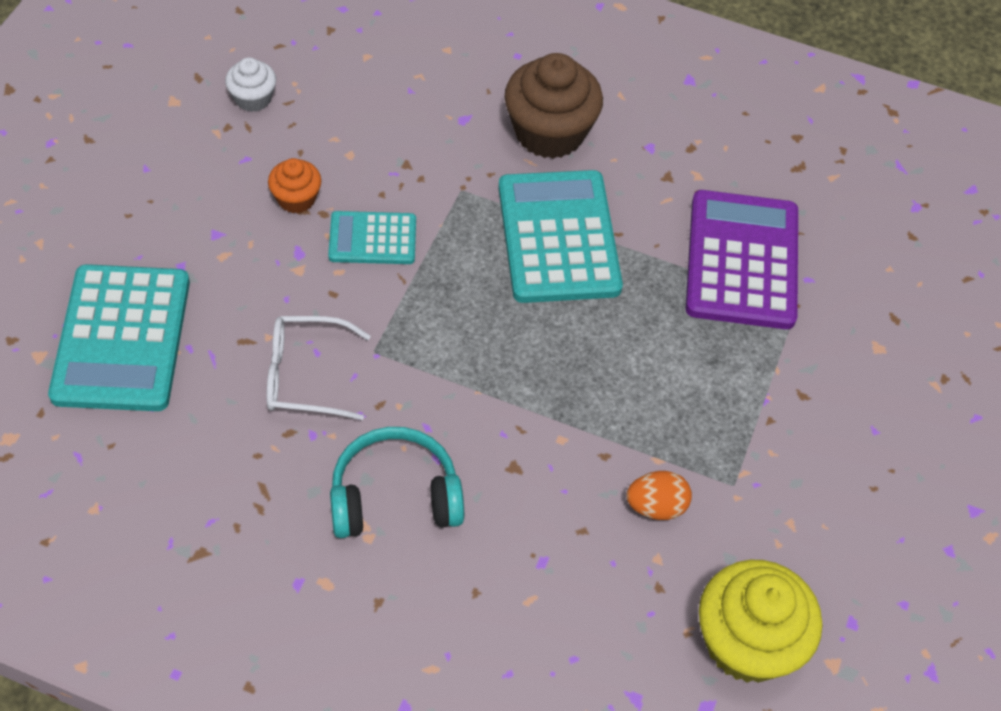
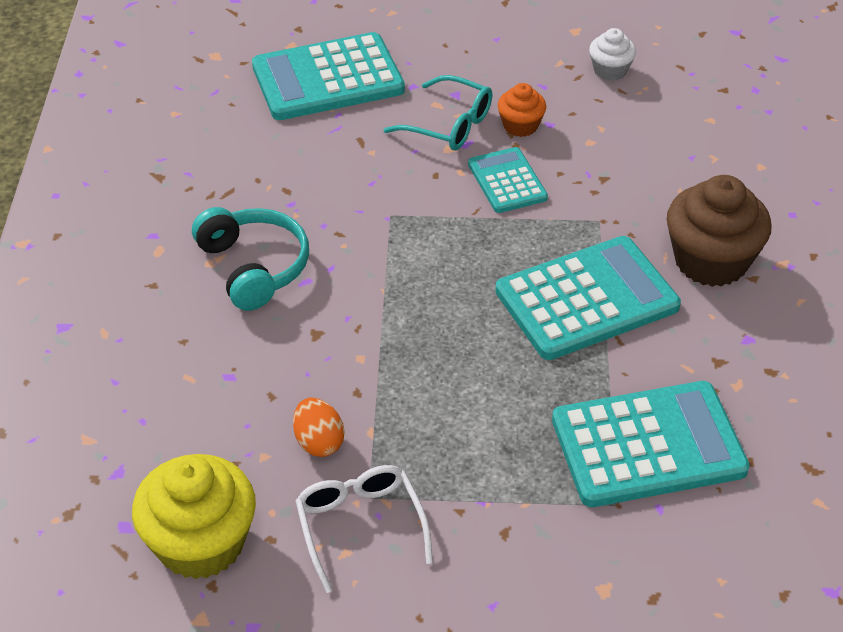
camera: 75 degrees right, 10 degrees down
(262, 256) = (449, 125): none -> turquoise glasses
(305, 375) = (345, 183): white glasses -> white glasses (360, 526)
(742, 260) = (648, 445): purple calculator -> turquoise calculator

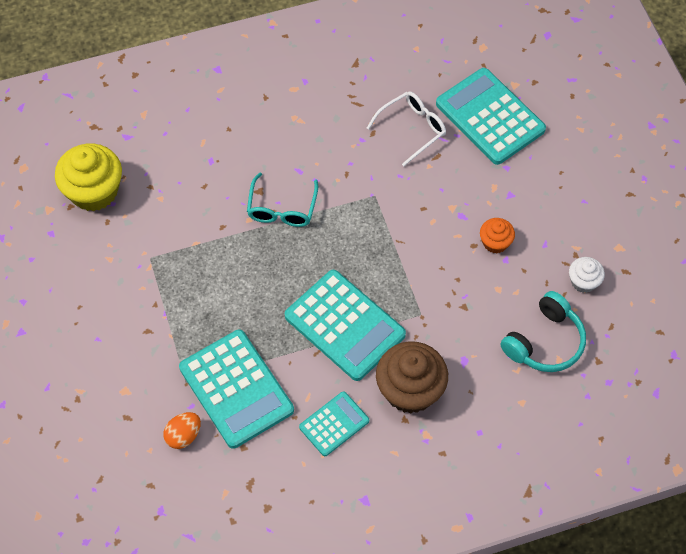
camera: 70 degrees right, 15 degrees up
(254, 267) = (299, 140): turquoise headphones -> turquoise headphones (545, 342)
(319, 442) = (179, 220): orange egg -> orange egg (183, 436)
(360, 526) = (128, 260): white glasses -> white glasses (412, 129)
(449, 125) = (476, 200): turquoise glasses -> turquoise glasses (282, 208)
(507, 181) = (435, 250): turquoise calculator -> turquoise calculator (334, 424)

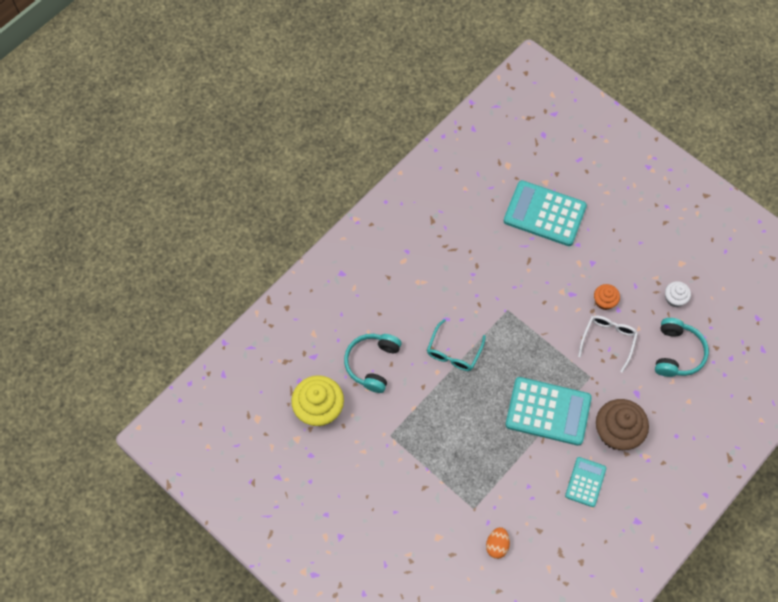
camera: 30 degrees left, 5 degrees up
(184, 175) = (372, 364): none -> turquoise headphones
(236, 389) = (508, 494): turquoise calculator -> none
(282, 208) = (453, 352): turquoise glasses -> turquoise glasses turned 45 degrees clockwise
(412, 129) = (500, 249): white glasses -> white glasses (608, 340)

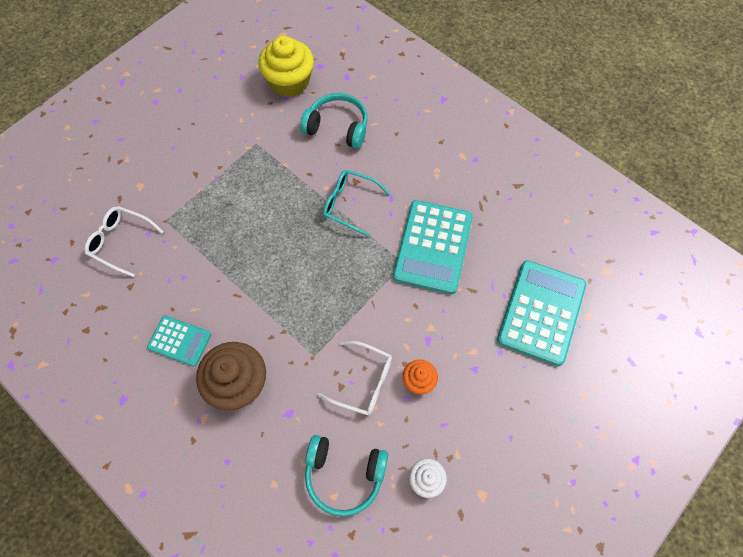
camera: 90 degrees right, 0 degrees up
(497, 545) = (121, 242): orange egg -> white glasses
(548, 411) = (271, 303): turquoise calculator -> turquoise calculator (432, 247)

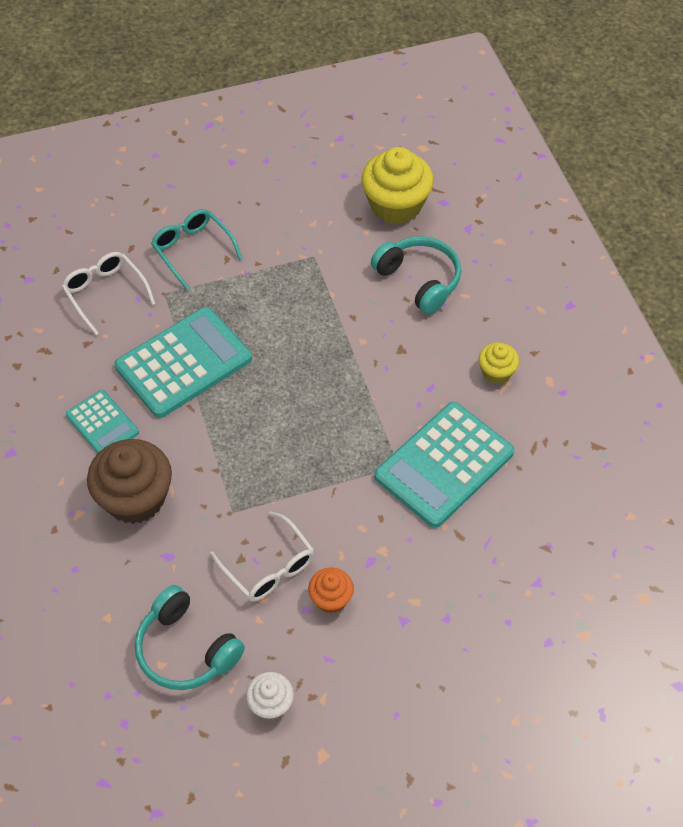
camera: 30 degrees right, 10 degrees down
(350, 204) = (377, 372): turquoise glasses -> turquoise glasses (192, 250)
(426, 166) = (496, 372): none -> yellow cupcake
(541, 312) = (527, 602): turquoise calculator -> turquoise calculator (184, 363)

